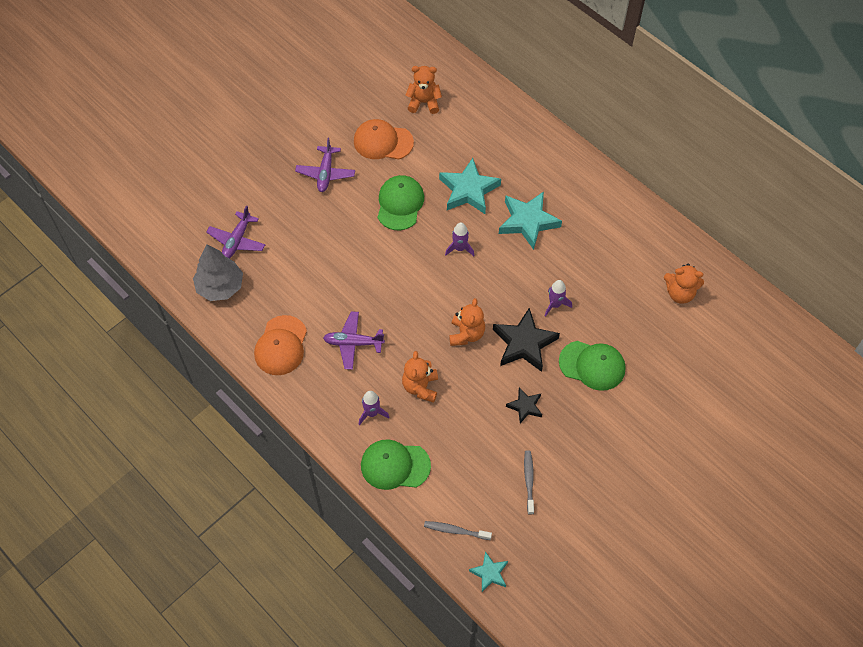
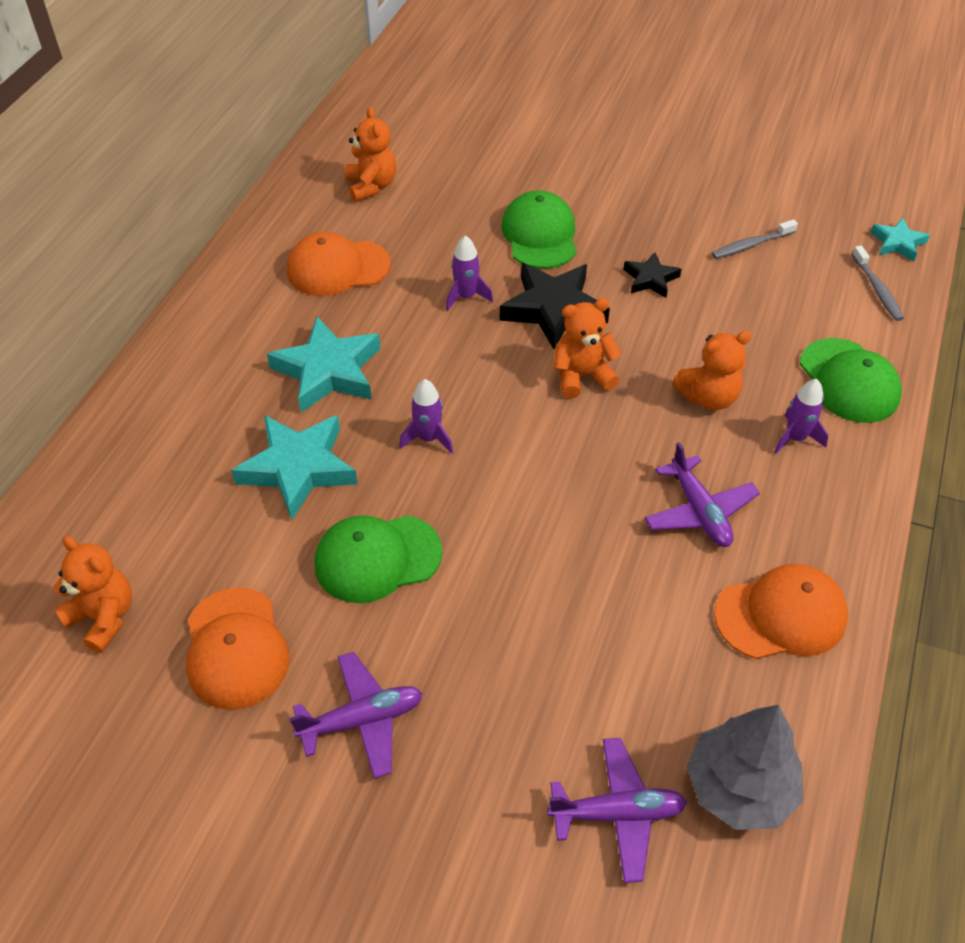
camera: 115 degrees left, 10 degrees down
(424, 102) = (103, 617): orange teddy bear -> orange teddy bear turned 150 degrees clockwise
(609, 251) = (338, 268): none -> orange cap

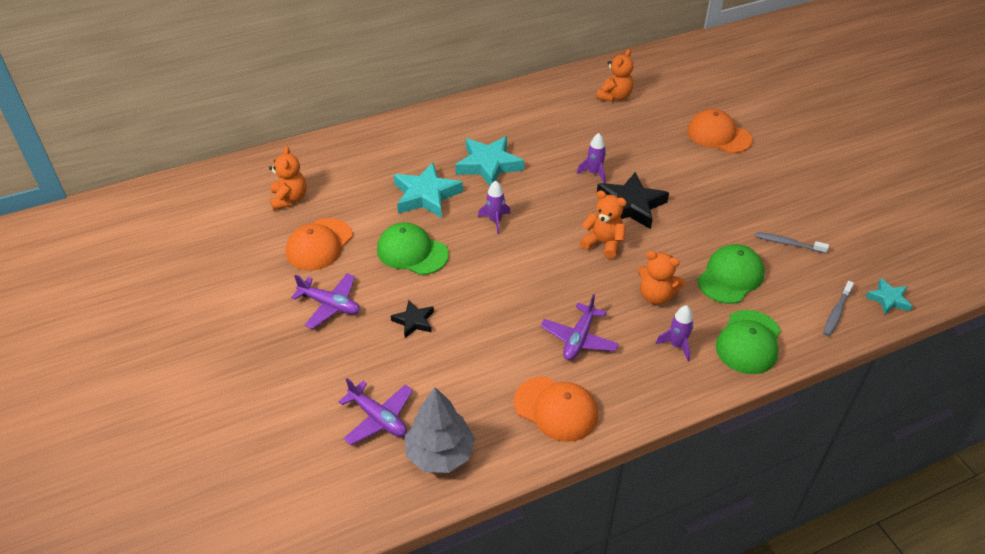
camera: 45 degrees right, 5 degrees down
(338, 268) = (550, 124): orange cap -> orange cap (718, 135)
(540, 235) = (671, 168): green cap -> green cap (730, 277)
(650, 279) = (703, 224): black star -> black star (414, 321)

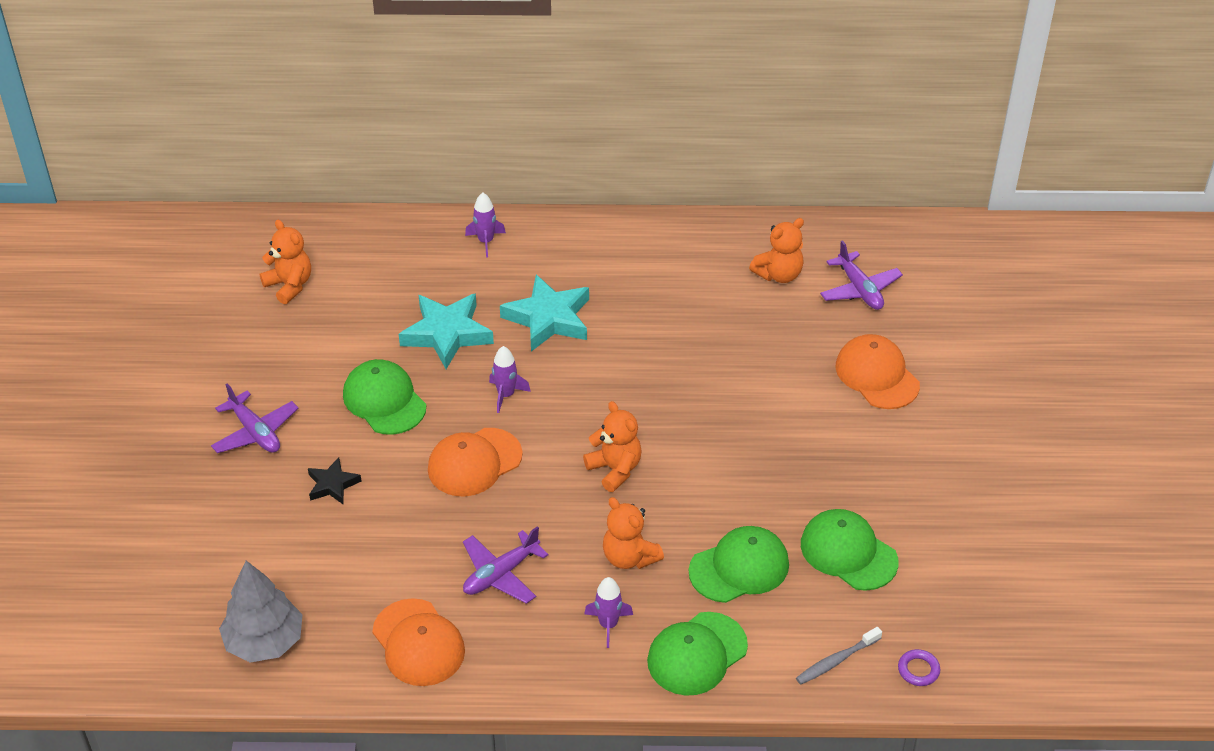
camera: 25 degrees right, 0 degrees up
(289, 199) = (289, 285): orange teddy bear -> orange teddy bear turned 60 degrees counterclockwise
(319, 244) = (288, 354): orange cap -> orange cap (474, 462)
(378, 418) = (226, 578): purple plane -> purple plane (859, 289)
(594, 173) = (672, 373): purple rocket -> purple rocket (486, 241)
(630, 205) = (685, 432): black star -> none
(788, 243) = (848, 552): grey toothbrush -> green cap
(888, 299) = (918, 670): turquoise star -> purple ring

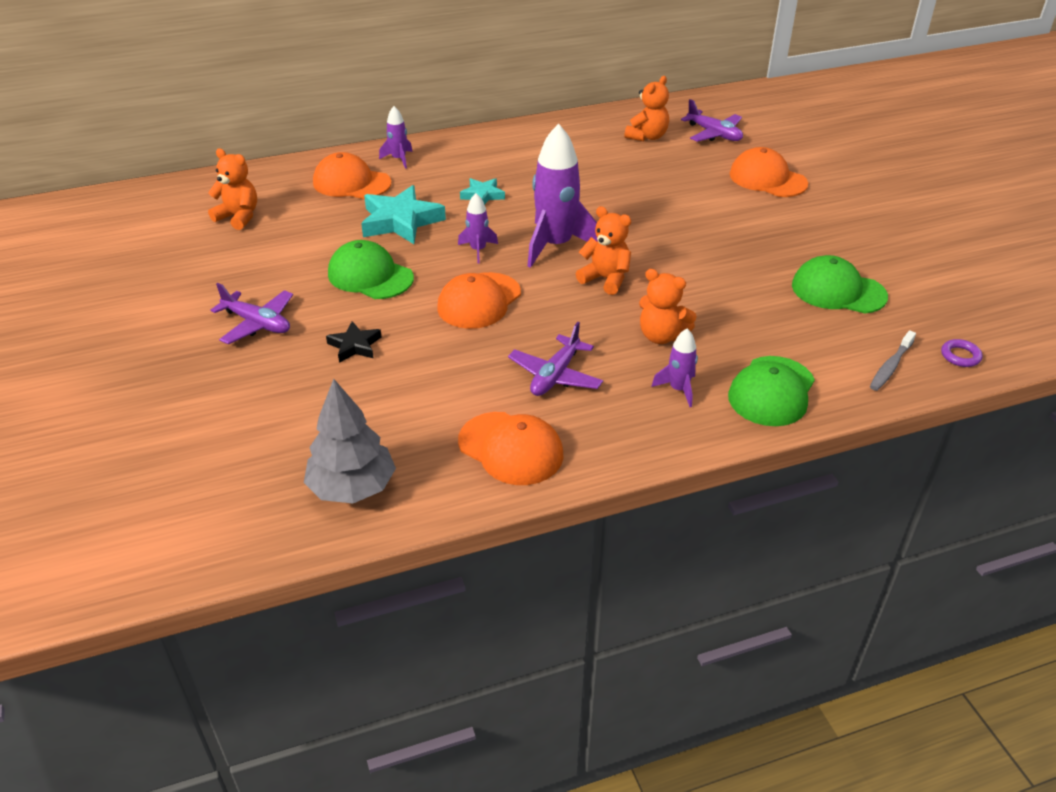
camera: 20 degrees left, 5 degrees down
(421, 265) = (351, 183): none -> orange cap
(548, 318) = (482, 195): turquoise star -> turquoise star, size x0.54
(588, 410) = (555, 245): none -> purple rocket
(739, 567) = (759, 321): green cap -> none

